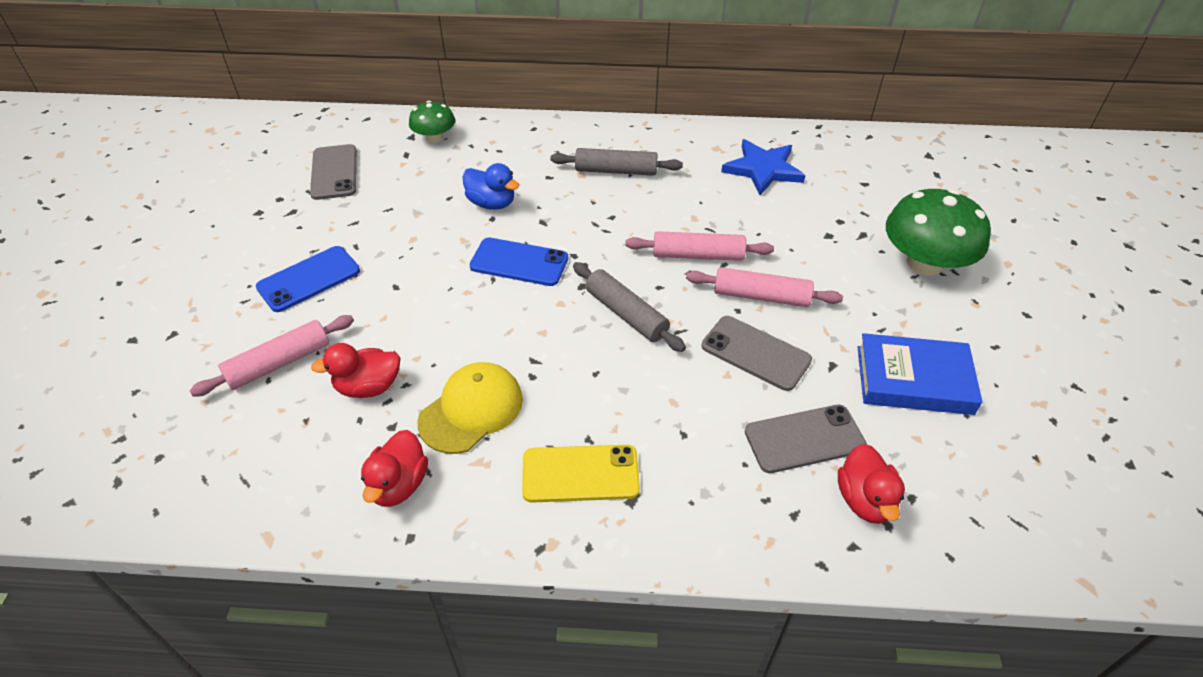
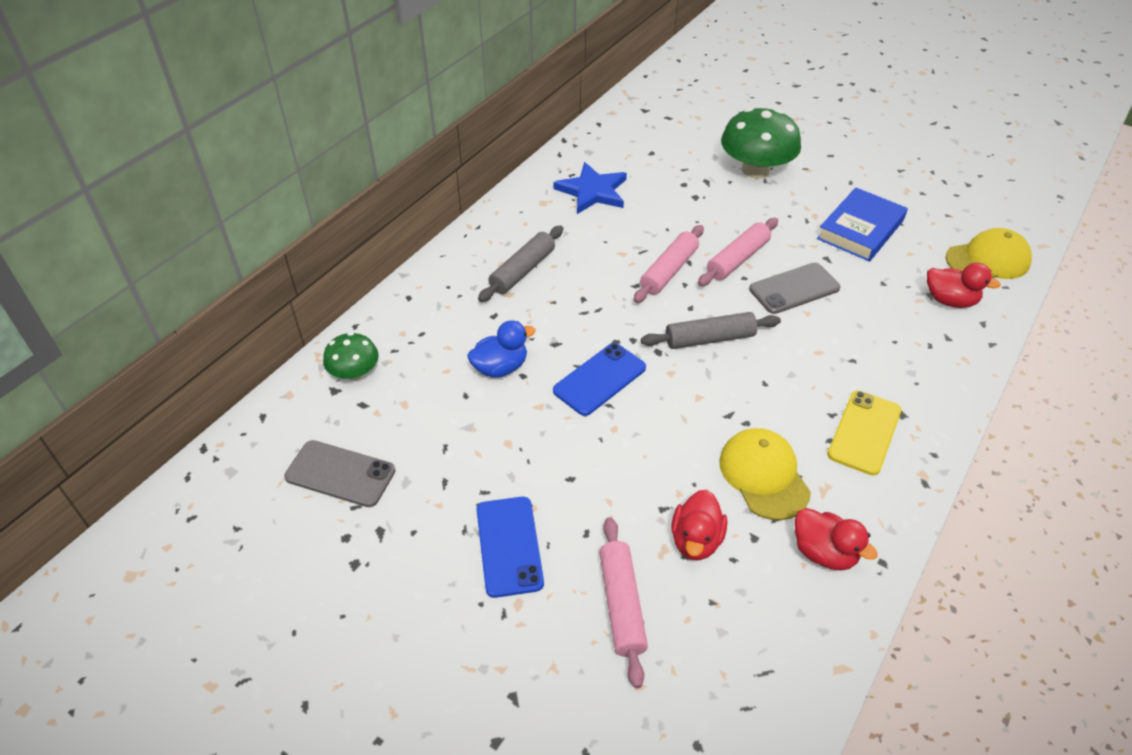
camera: 60 degrees left, 0 degrees up
(804, 439) = (887, 303): grey phone -> none
(986, 524) = (988, 260): none -> yellow cap

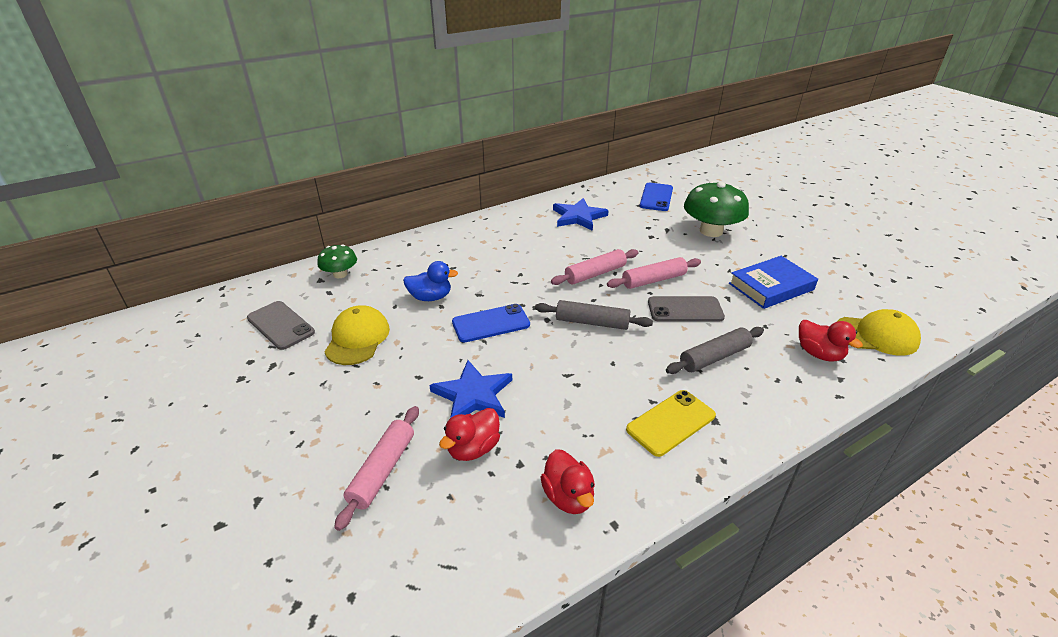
camera: 25 degrees right, 10 degrees down
(509, 546) = (341, 403): blue phone -> blue phone (656, 197)
(523, 271) = (493, 248): grey rolling pin -> grey rolling pin (714, 357)
(648, 478) = (473, 395): none -> blue star
(764, 475) = (562, 424): yellow cap -> yellow cap (357, 338)

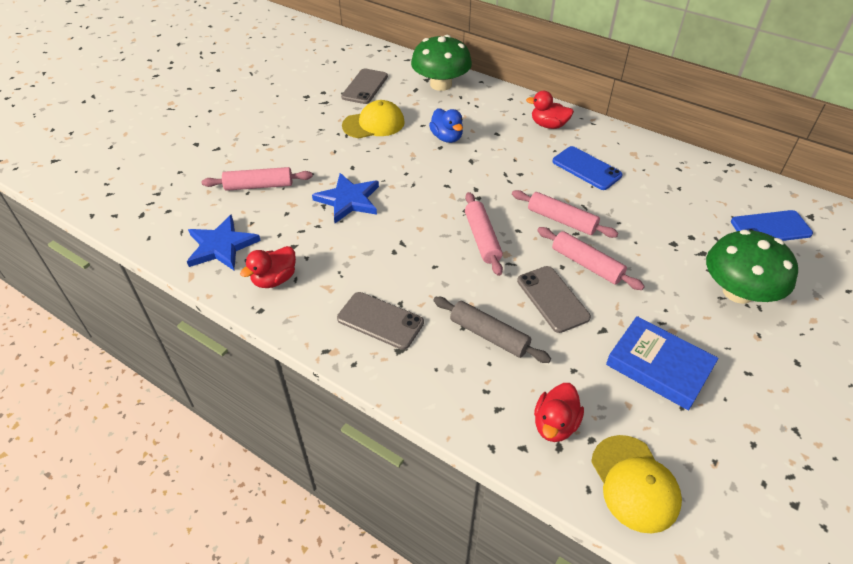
camera: 65 degrees right, 10 degrees up
(340, 274) = (441, 84): green mushroom -> green mushroom, size x1.80
(473, 449) = (296, 218): red duck -> red duck (548, 125)
(491, 323) = (437, 180): blue phone -> blue phone (586, 168)
(578, 217) = (658, 180): blue star -> blue star (221, 246)
(592, 322) = (482, 238): grey rolling pin -> pink rolling pin
(671, 422) = (380, 321): yellow phone -> grey phone

